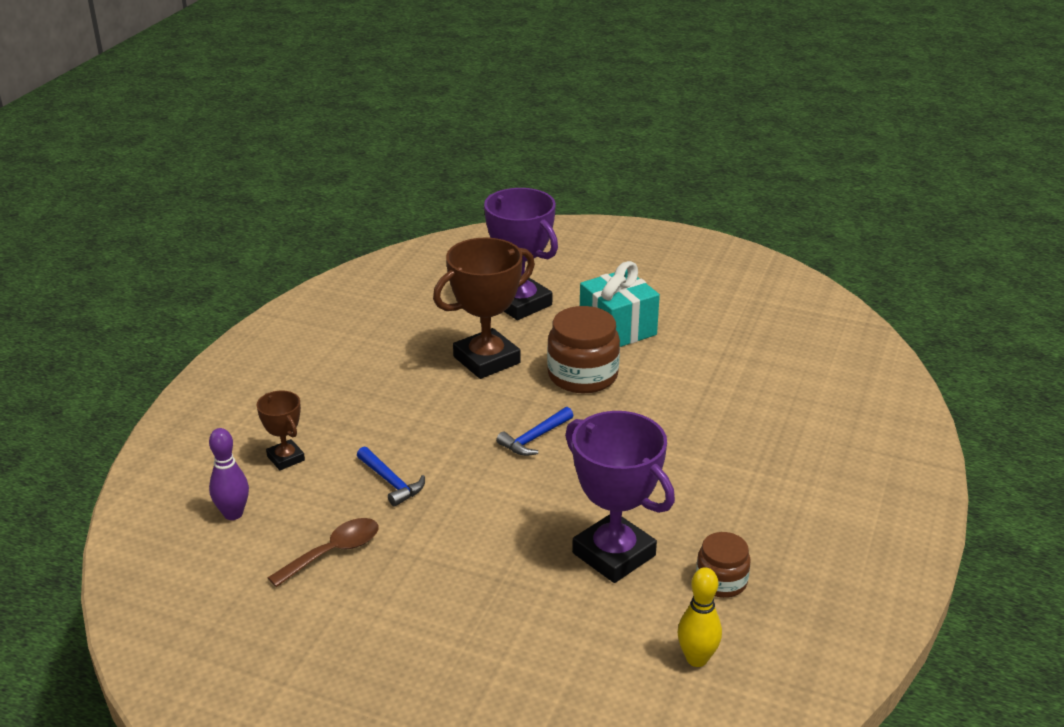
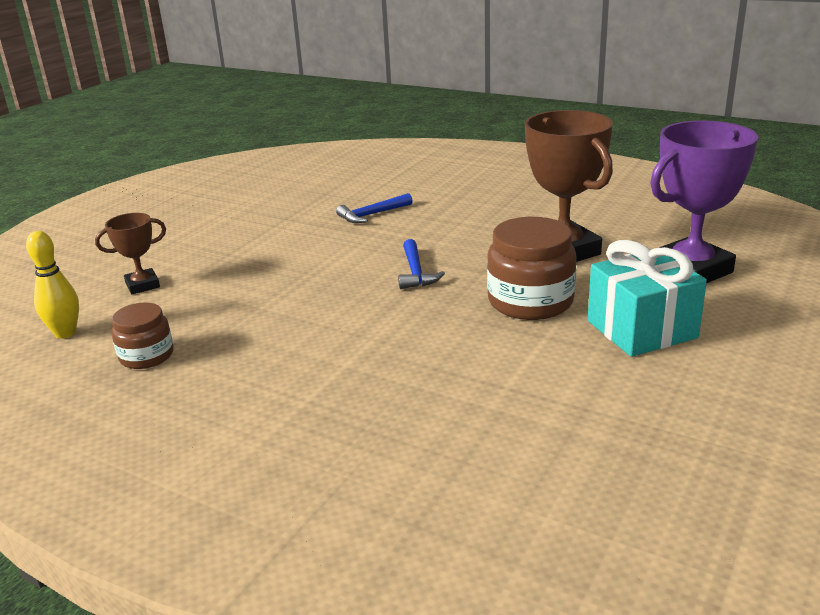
camera: 100 degrees right, 5 degrees down
(233, 514) = (357, 170): purple bowling pin -> none
(285, 458) = (417, 180): brown trophy -> brown trophy (142, 285)
(334, 552) = (297, 199): brown spoon -> none
(535, 438) = (416, 272): blue hammer -> blue hammer turned 150 degrees counterclockwise
(613, 554) = (223, 303): purple trophy -> none

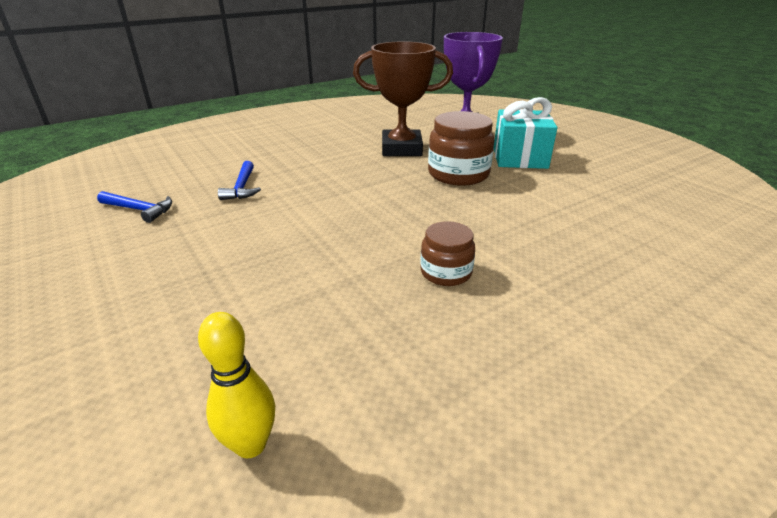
camera: 65 degrees left, 5 degrees up
(142, 285) = (197, 347): brown trophy -> none
(146, 356) = (384, 371): brown jar -> brown jar (446, 272)
(416, 272) = (371, 196): blue hammer -> blue hammer (139, 210)

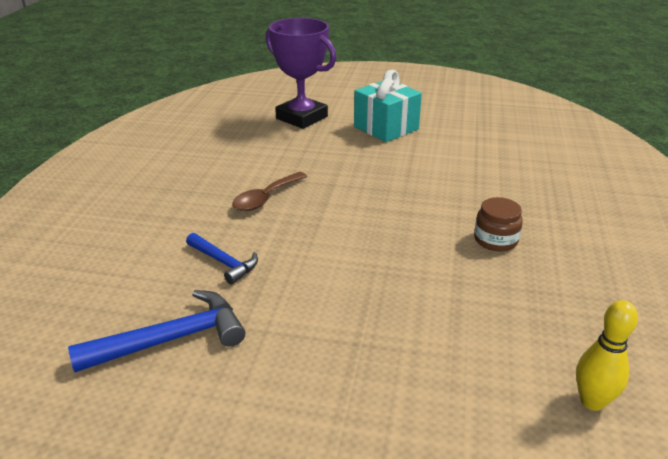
camera: 45 degrees left, 0 degrees up
(139, 210) = (171, 339): blue hammer -> blue hammer, size x1.60
(338, 165) = (266, 198): none -> brown spoon
(401, 149) = (286, 157): brown trophy -> none
(458, 174) = (371, 161): brown jar -> none

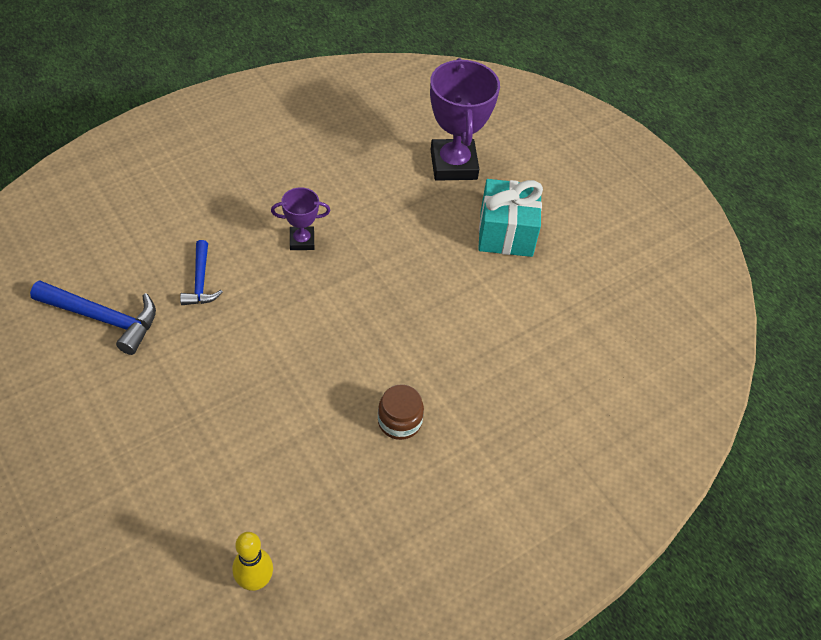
camera: 40 degrees right, 20 degrees up
(266, 198) = (302, 241): brown spoon -> purple trophy

